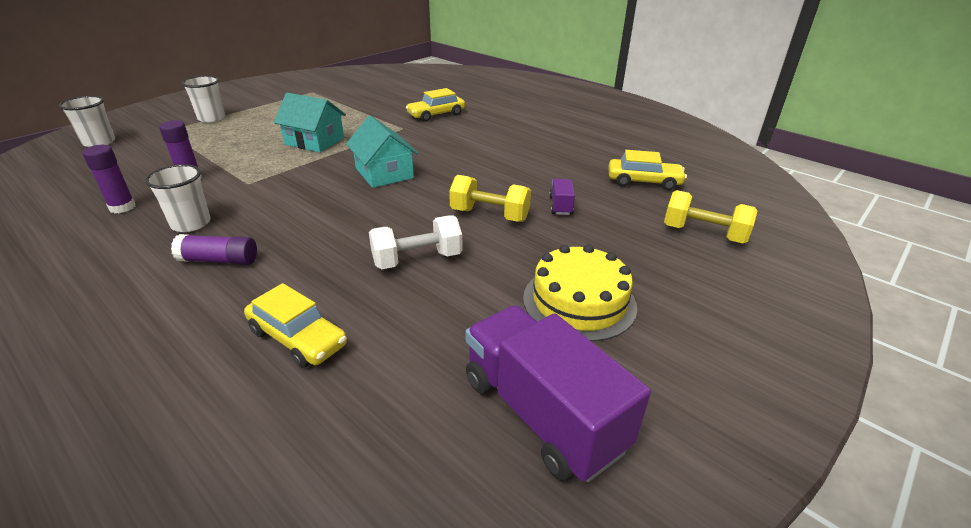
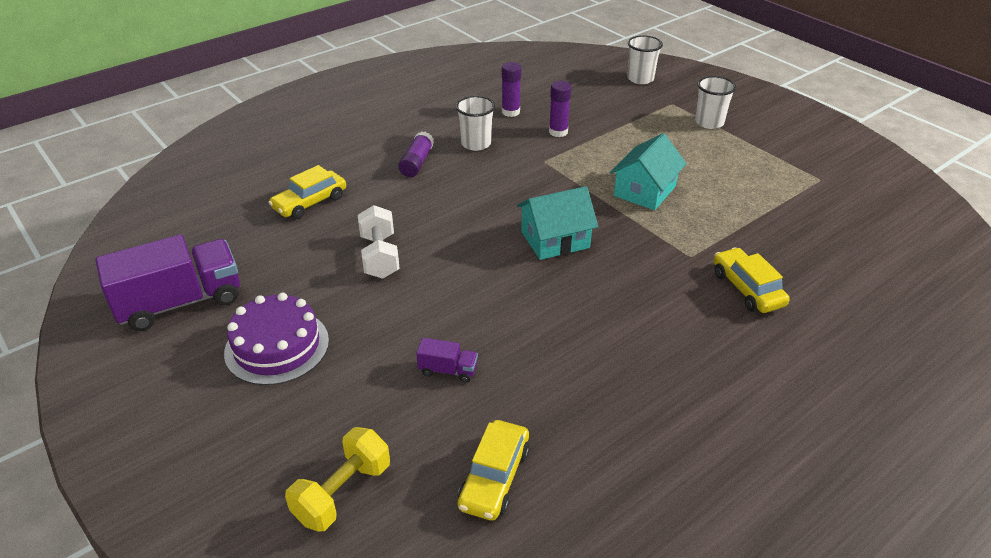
camera: 100 degrees right, 5 degrees up
(489, 215) = (443, 309): yellow dumbbell -> none
(579, 301) = (277, 346): yellow cake -> purple cake

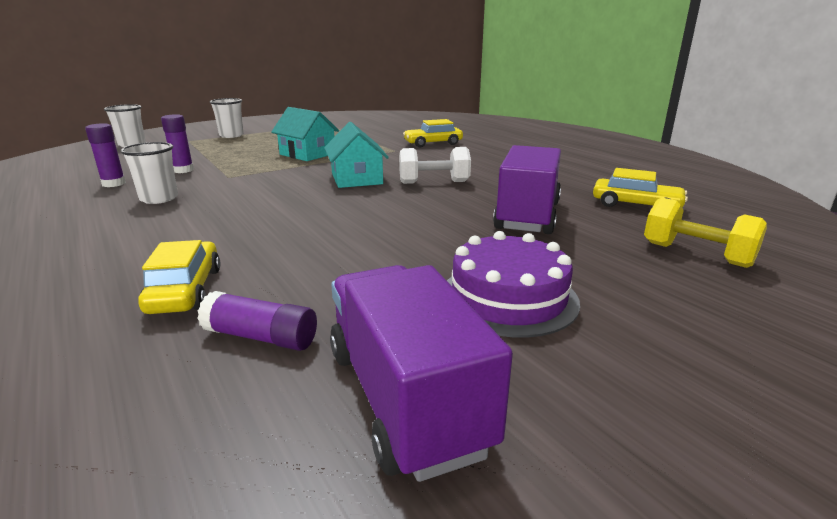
camera: 85 degrees left, 15 degrees down
(310, 202) = (185, 290): yellow car -> yellow car turned 150 degrees counterclockwise
(380, 256) = (347, 243): white dumbbell -> white dumbbell (434, 182)
(417, 162) = (161, 225): purple glue stick -> purple glue stick (261, 337)
(448, 370) = (527, 216): purple truck -> purple truck, size x2.30

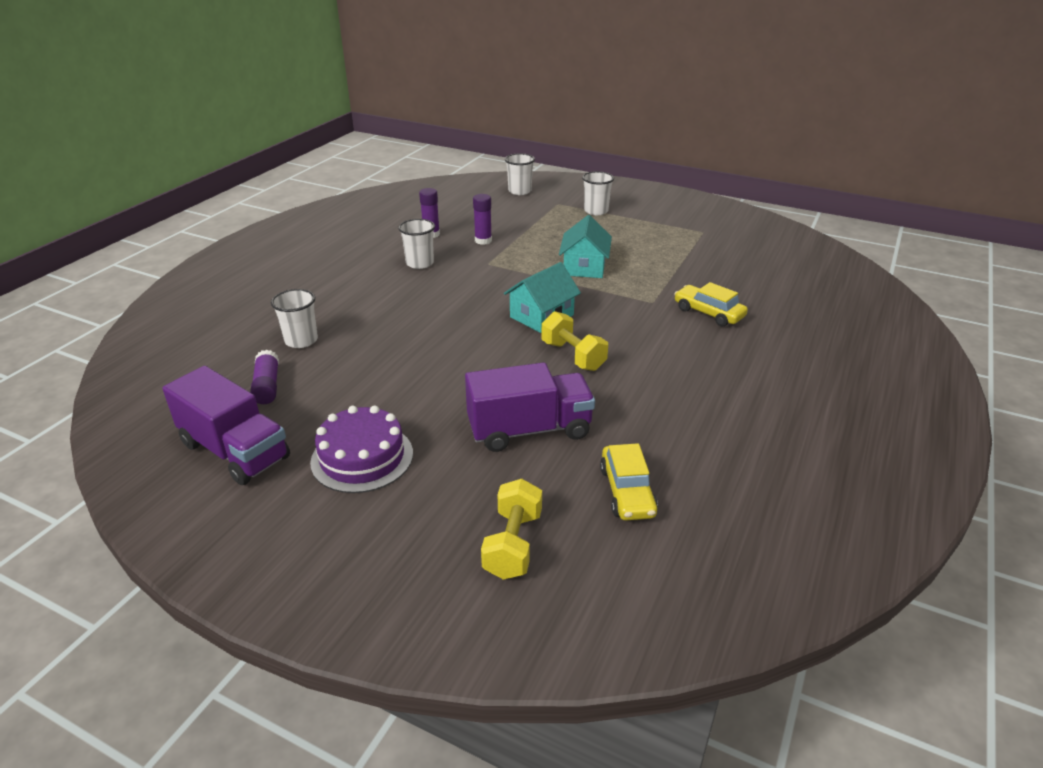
camera: 60 degrees right, 10 degrees up
(185, 290) = (301, 340): yellow car -> white cup
(405, 398) = (235, 451): purple truck -> purple truck turned 90 degrees clockwise
(434, 182) = (573, 356): white dumbbell -> yellow dumbbell

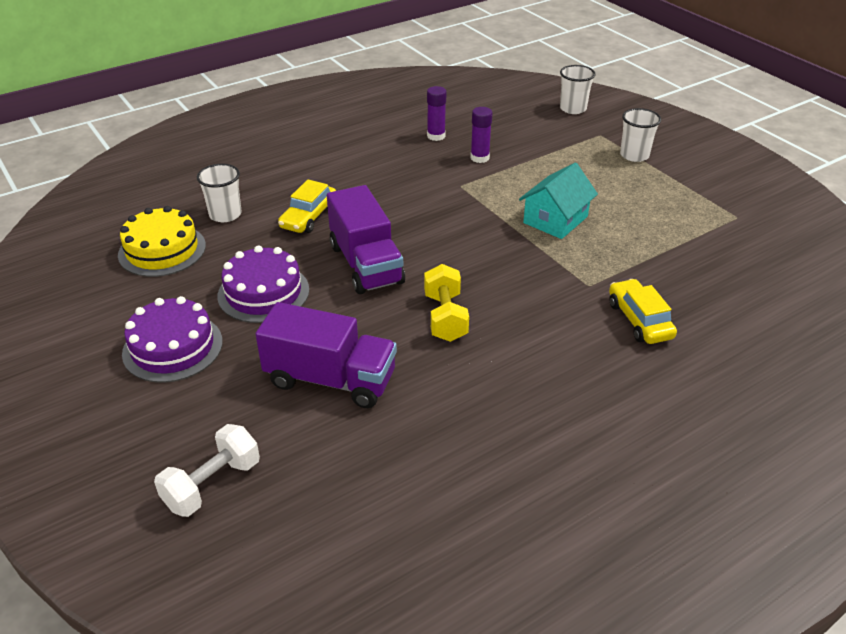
camera: 30 degrees right, 5 degrees up
(235, 451) = (89, 301): purple truck -> purple truck (366, 264)
(267, 386) = (162, 250): purple glue stick -> yellow cake
(402, 388) = (263, 292): none -> purple cake
(420, 263) = (396, 166): white cup -> none
(513, 544) = (212, 484): yellow dumbbell -> white dumbbell
(541, 316) = (457, 262): turquoise house -> none
(627, 491) = (357, 481): yellow car -> yellow car (308, 217)

